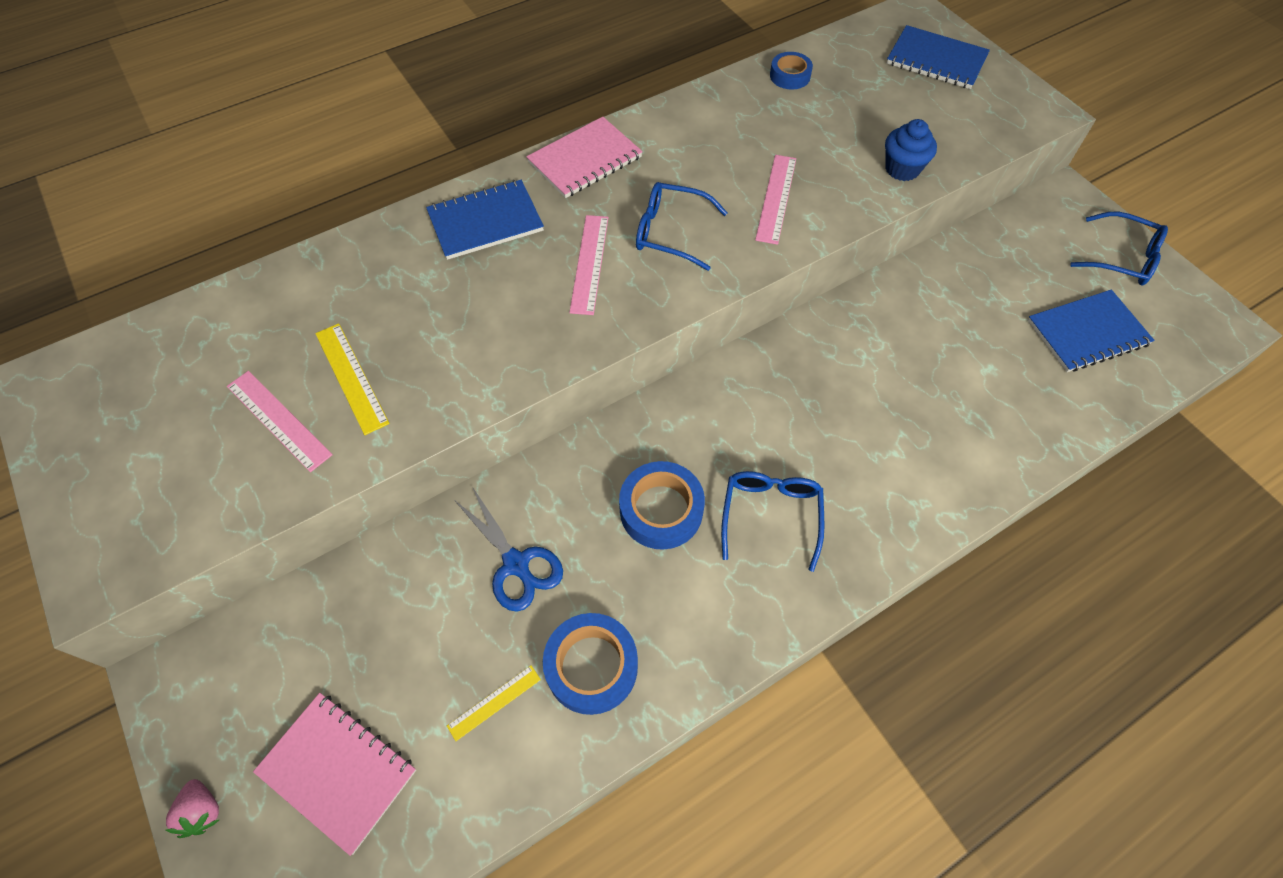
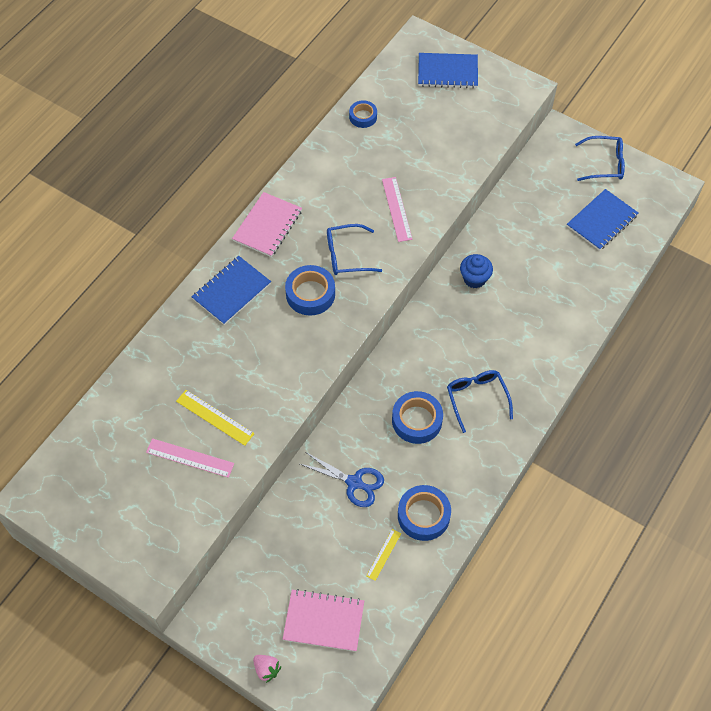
camera: 25 degrees left, 0 degrees up
(590, 263) = (310, 294): pink ruler -> blue tape
(902, 169) = (460, 161): blue cupcake -> blue cupcake (474, 279)

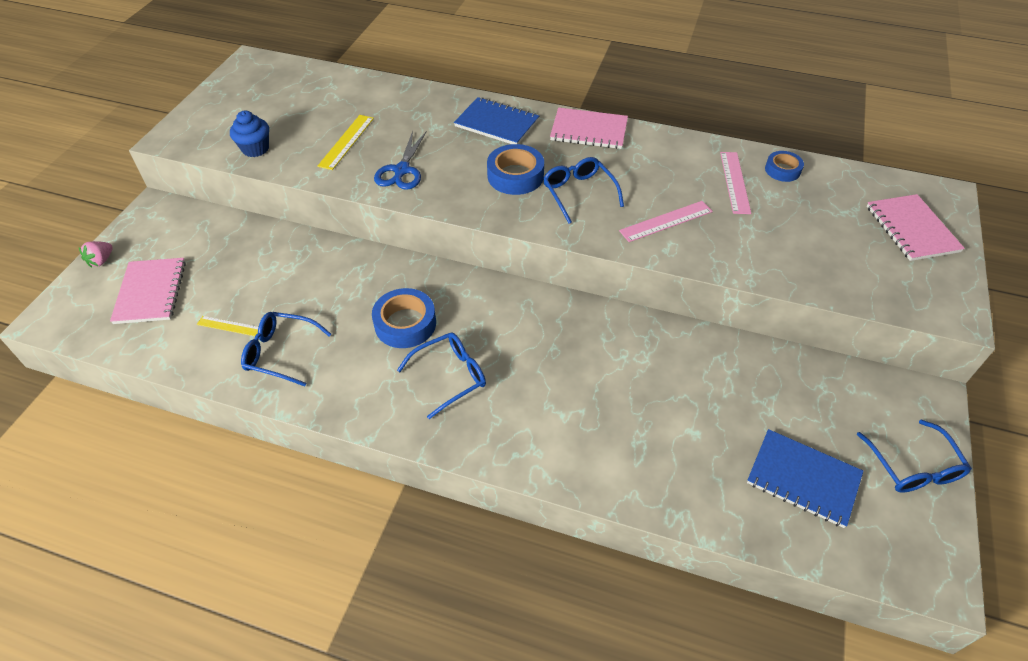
camera: 75 degrees right, 10 degrees down
(190, 458) = (298, 135): pink ruler -> pink ruler (734, 182)
(354, 483) = (315, 285): blue scissors -> blue scissors (401, 171)
(423, 515) = (280, 353): blue tape -> blue glasses
(447, 72) = (911, 229): blue notebook -> pink notebook
(474, 279) = (627, 343): blue cupcake -> blue cupcake (255, 149)

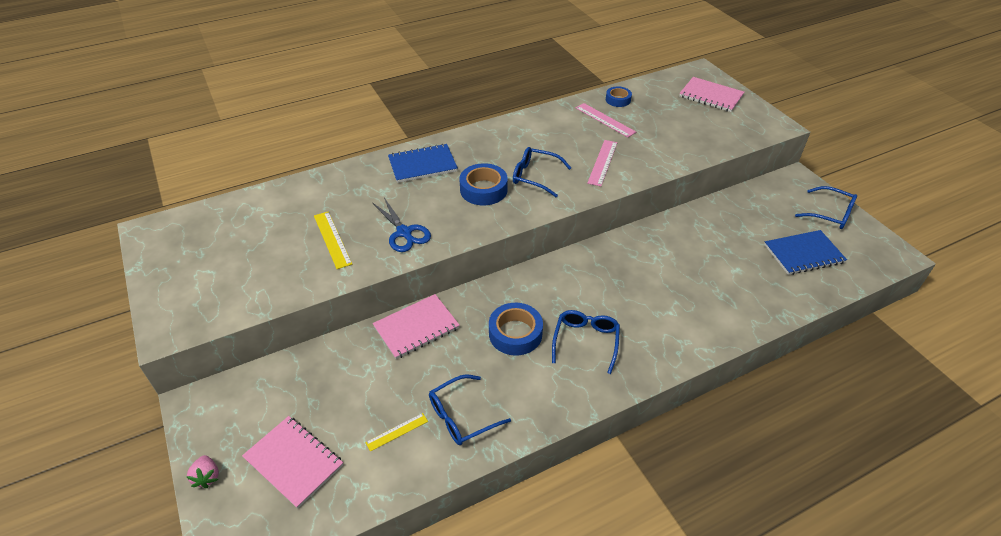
camera: 45 degrees left, 5 degrees down
(255, 149) = (264, 289): blue cupcake -> none
(589, 130) = (486, 136): pink notebook -> pink notebook (416, 327)

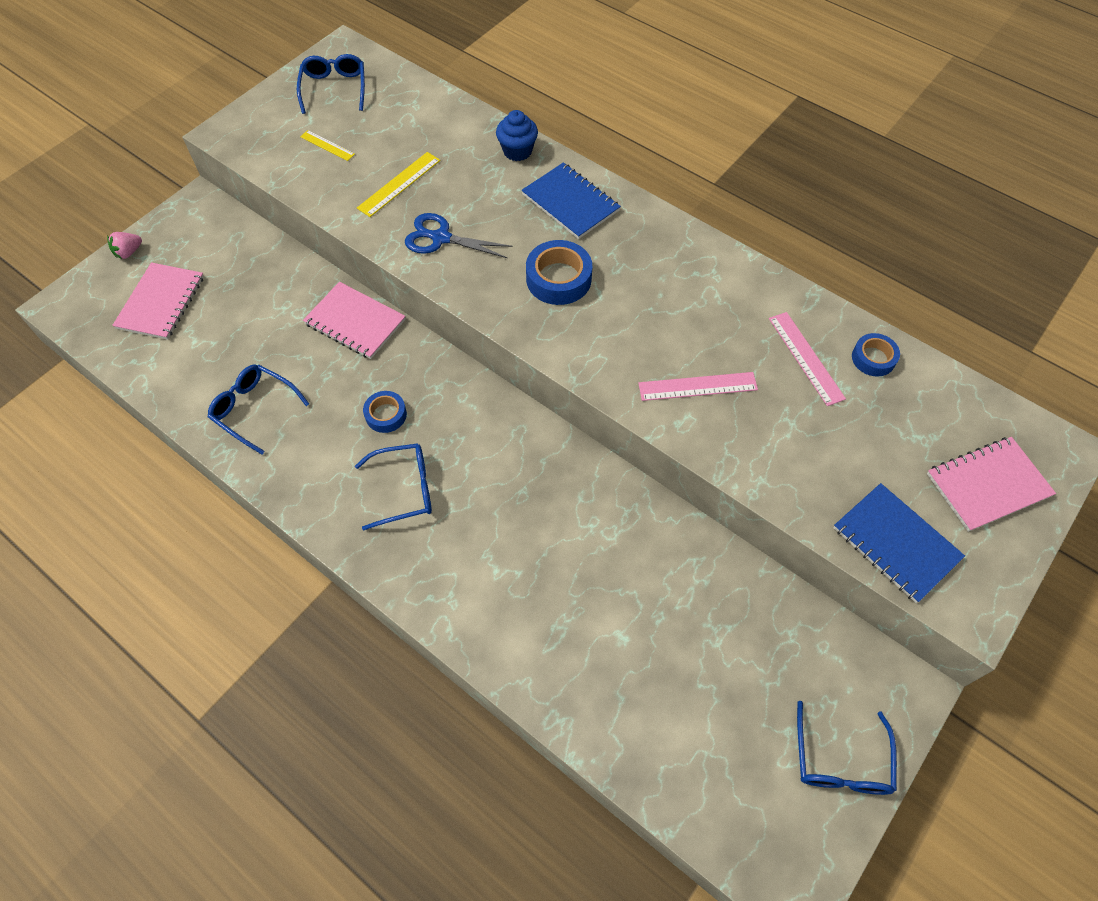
camera: 65 degrees right, 15 degrees up
(354, 173) = (517, 151): none -> blue cupcake
(397, 431) = (218, 364): yellow ruler -> yellow ruler (327, 145)
(404, 233) = (440, 238): blue scissors -> blue scissors turned 75 degrees clockwise
(515, 333) = (386, 415): blue tape -> blue tape, size x0.62
(535, 176) = (617, 321): blue glasses -> blue glasses (334, 88)
(605, 120) = (805, 358): pink ruler -> pink ruler turned 45 degrees counterclockwise
(711, 96) = (987, 485): pink notebook -> pink notebook turned 60 degrees clockwise
(803, 254) = (710, 730): blue notebook -> blue notebook (895, 543)

